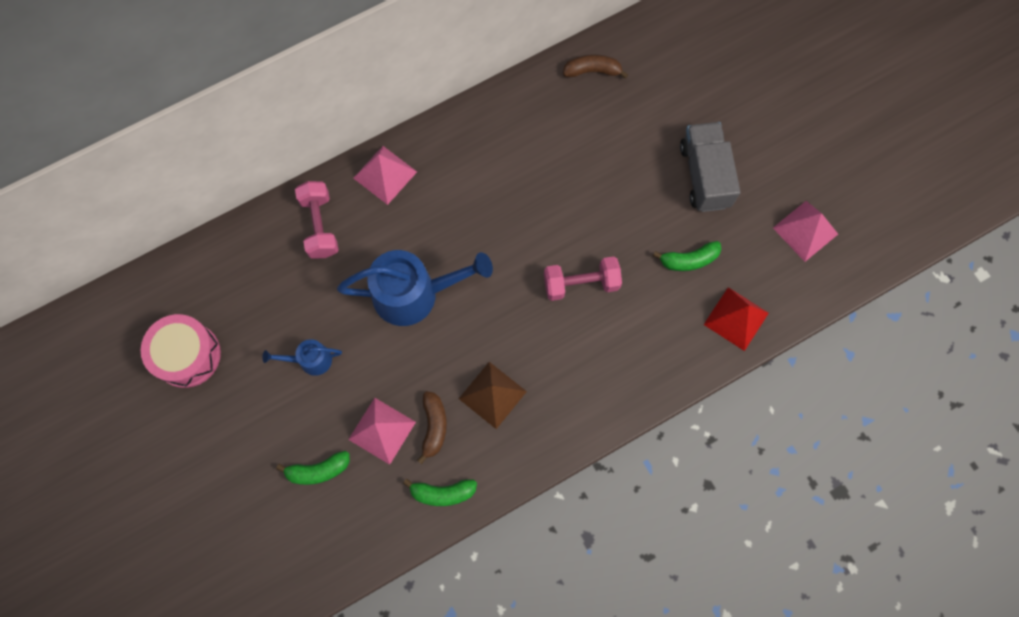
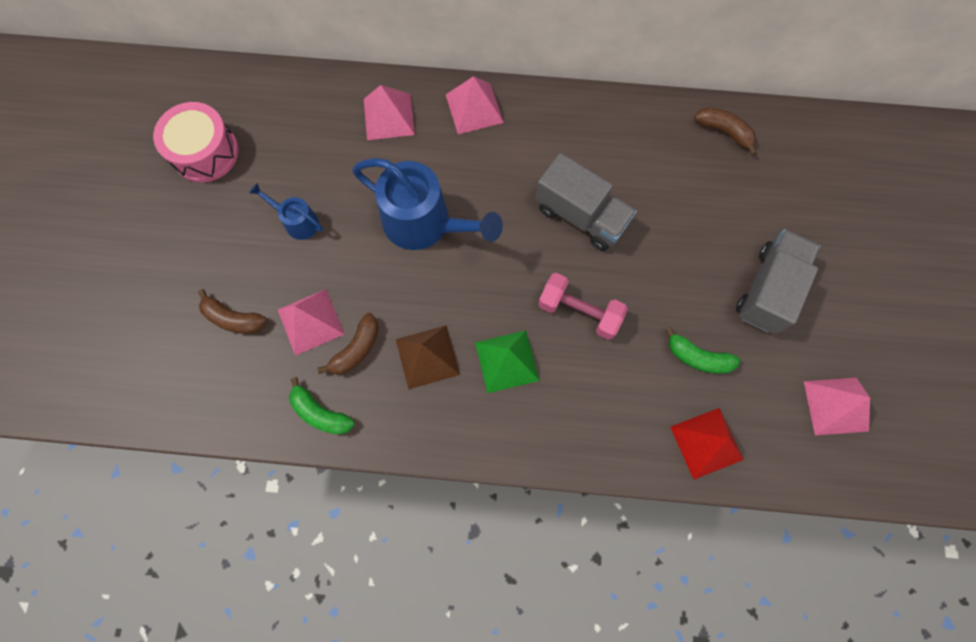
camera: 35 degrees right, 0 degrees up
(318, 470) = (233, 318): green banana -> brown banana
(320, 226) = (389, 116): pink dumbbell -> pink pyramid
(530, 208) = (581, 215): none -> grey truck
(554, 357) = (507, 361): none -> green pyramid

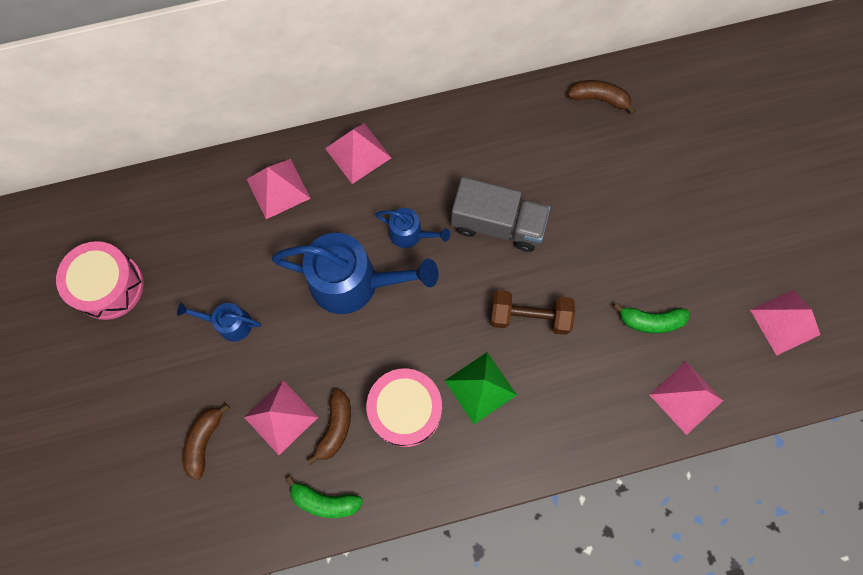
camera: 20 degrees left, 0 degrees up
(233, 318) = (204, 441): brown banana -> brown banana turned 105 degrees clockwise
(427, 356) = (405, 410): brown pyramid -> pink drum
(494, 197) = (410, 234): none -> blue watering can
(579, 311) = (529, 316): pink dumbbell -> brown dumbbell
(706, 443) = (686, 397): red pyramid -> pink pyramid
(768, 289) = (690, 236): grey truck -> none

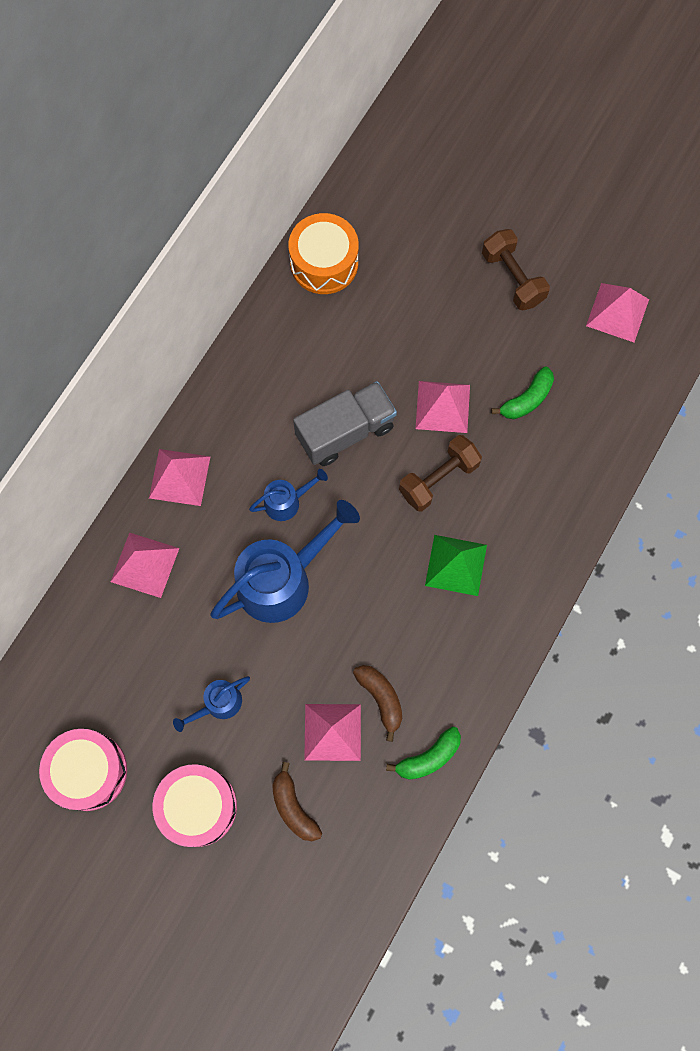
camera: 45 degrees left, 0 degrees up
(405, 410) = (419, 635): pink drum -> pink drum (198, 806)
(599, 99) = (324, 263): brown banana -> orange drum
(686, 397) = (603, 431): pink pyramid -> pink pyramid (443, 406)
(727, 227) = (512, 278): none -> brown dumbbell

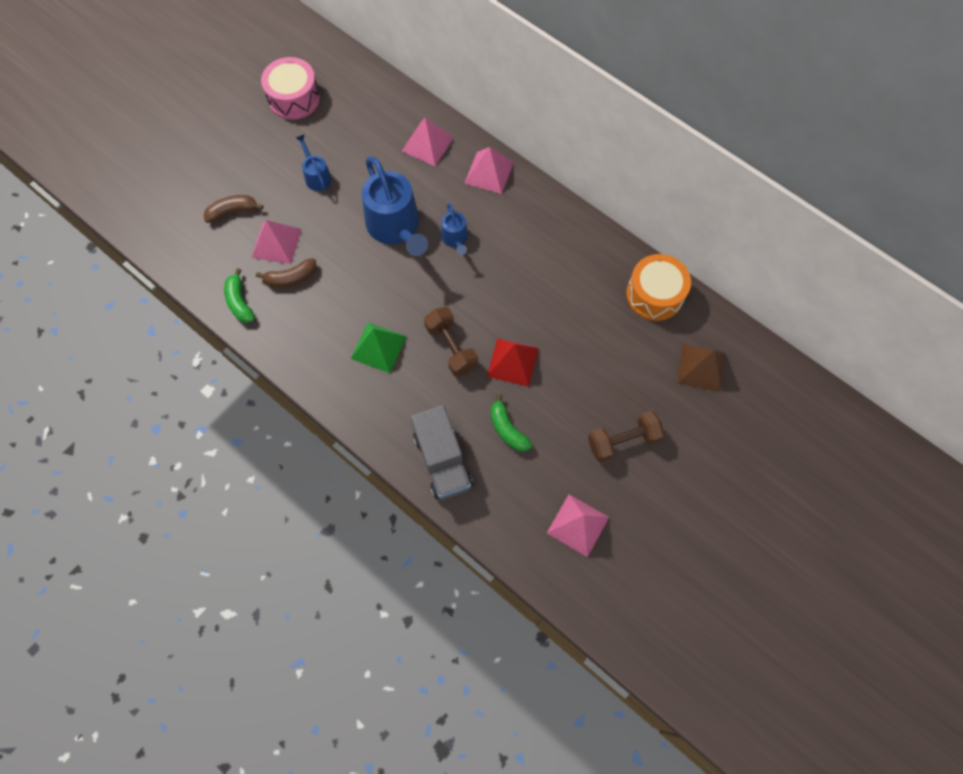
camera: 100 degrees right, 5 degrees down
(198, 806) = (251, 156): pink drum -> none
(345, 431) = (504, 287): grey truck -> grey truck (442, 460)
(408, 207) = (701, 368): none -> brown pyramid
(443, 406) = (512, 362): pink pyramid -> red pyramid

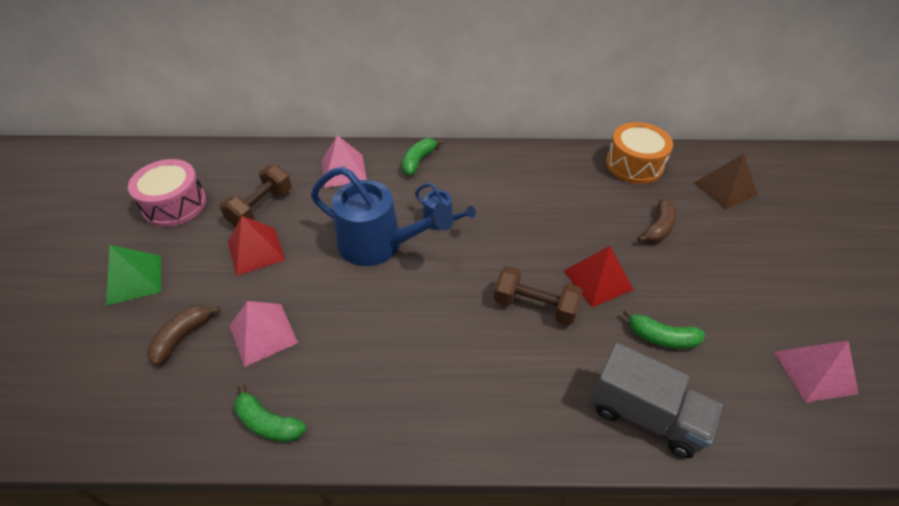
camera: 40 degrees left, 20 degrees down
(291, 278) = (310, 356): brown banana -> brown banana (658, 228)
(316, 176) = (256, 251): blue watering can -> red pyramid
(378, 347) = (468, 355): green pyramid -> green pyramid (134, 279)
(489, 172) = (418, 161): pink pyramid -> green banana
(623, 441) = (750, 276): brown dumbbell -> brown dumbbell (261, 207)

